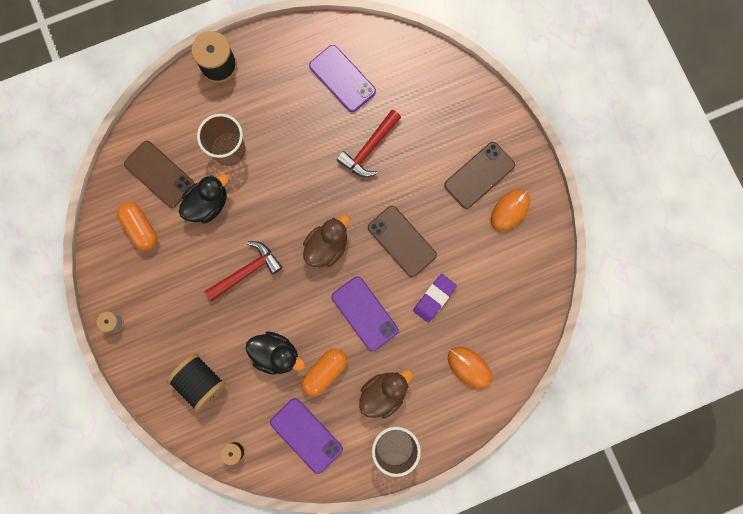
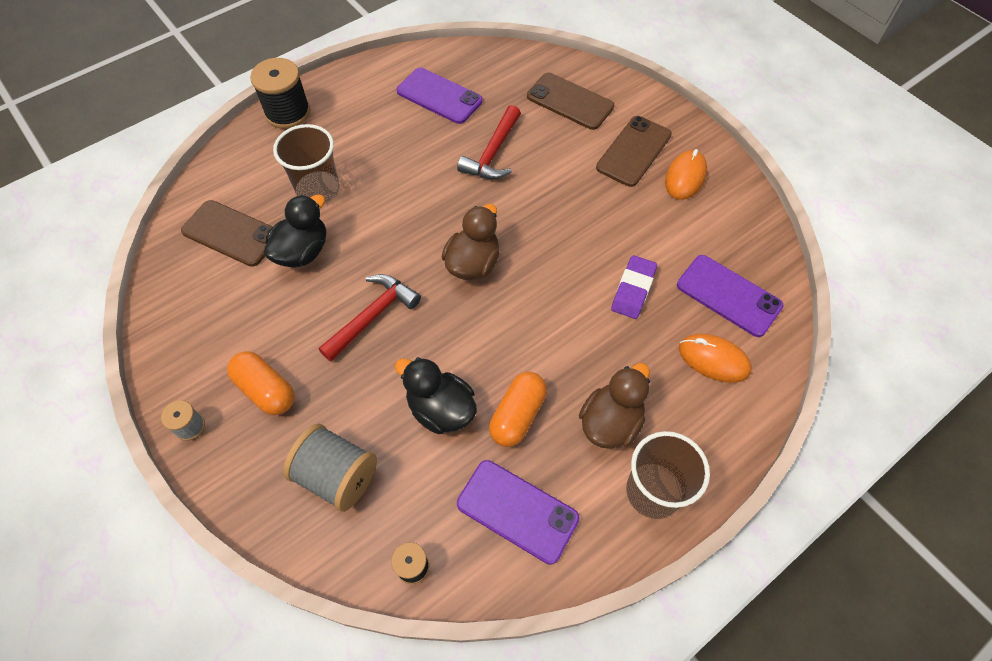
camera: 15 degrees left, 20 degrees down
(140, 228) = (214, 299): orange capsule -> orange capsule (266, 390)
(201, 382) = (337, 476): black spool -> grey spool
(276, 354) = (440, 409): black duck -> black duck turned 150 degrees counterclockwise
(364, 313) = (548, 328): purple phone -> purple phone (728, 295)
(402, 241) = (567, 237): brown phone -> brown phone (570, 101)

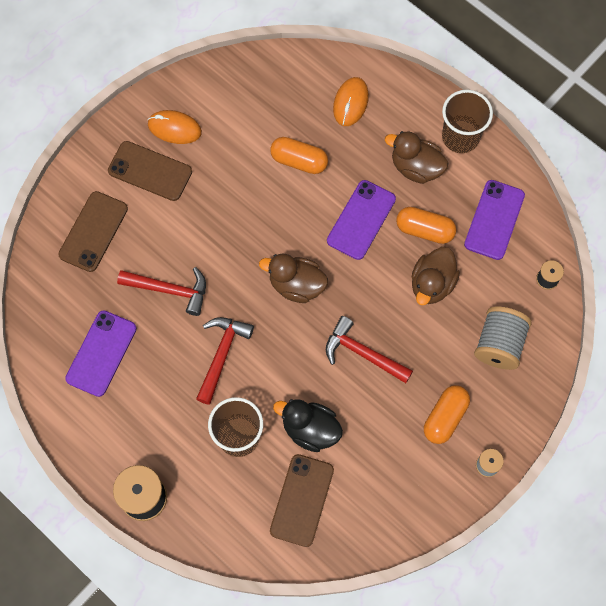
camera: 100 degrees left, 10 degrees up
(410, 187) = (222, 355): none -> red hammer
(440, 409) = (432, 284): black duck -> brown duck
(633, 289) = (299, 161): purple eraser -> orange capsule
(728, 295) = (291, 93): purple phone -> purple phone (361, 220)

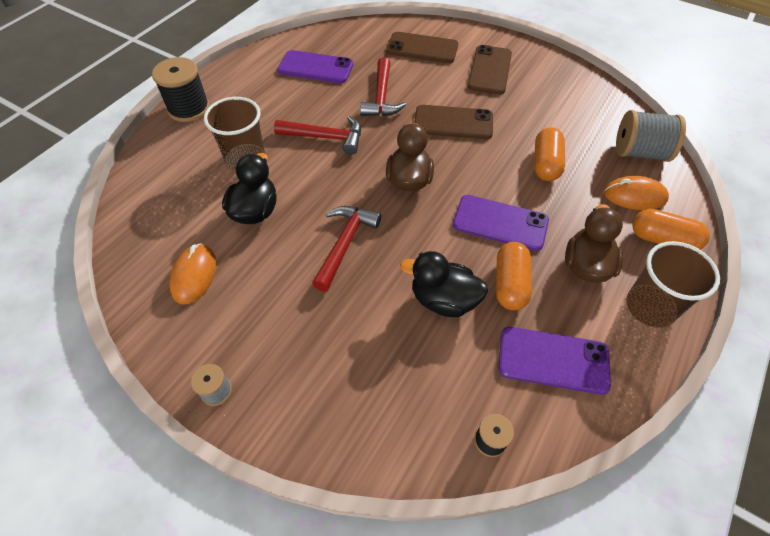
camera: 80 degrees right, 15 degrees down
(174, 128) = (537, 78): orange mouse -> orange mouse (194, 275)
(302, 500) = (180, 214): brown phone -> brown phone (453, 123)
(432, 284) = (443, 300): brown duck -> black duck
(445, 417) = (276, 334): orange capsule -> orange capsule (663, 239)
(499, 344) = (381, 386): grey spool -> grey spool (640, 152)

